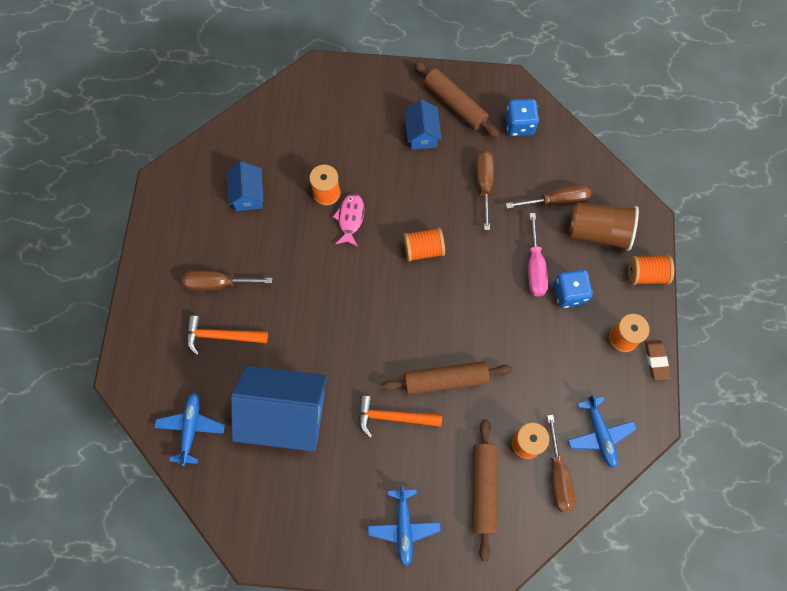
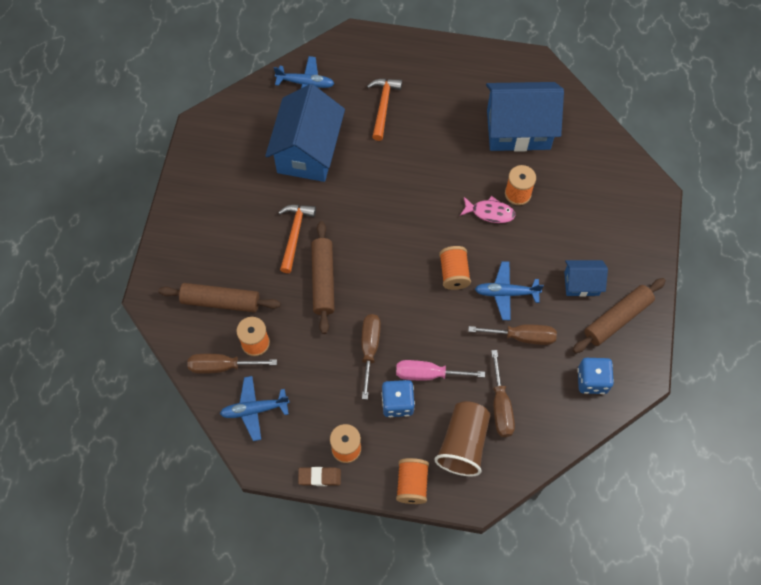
camera: 95 degrees right, 5 degrees down
(218, 283) = (432, 104): brown screwdriver -> brown screwdriver (370, 349)
(248, 195) = (518, 129): blue house -> blue house, size x1.97
(403, 527) = (199, 235): blue plane -> blue plane (506, 293)

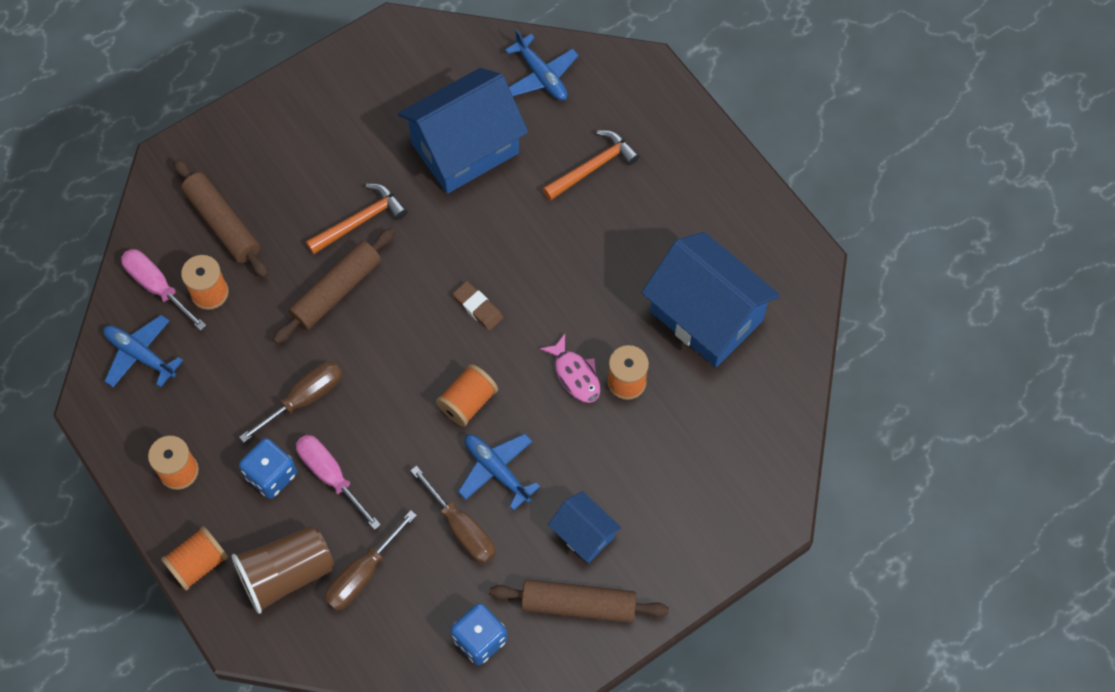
camera: 45 degrees right, 0 degrees up
(222, 366) = (157, 286): brown screwdriver -> pink screwdriver
(319, 477) = (127, 474): brown eraser -> brown eraser (478, 307)

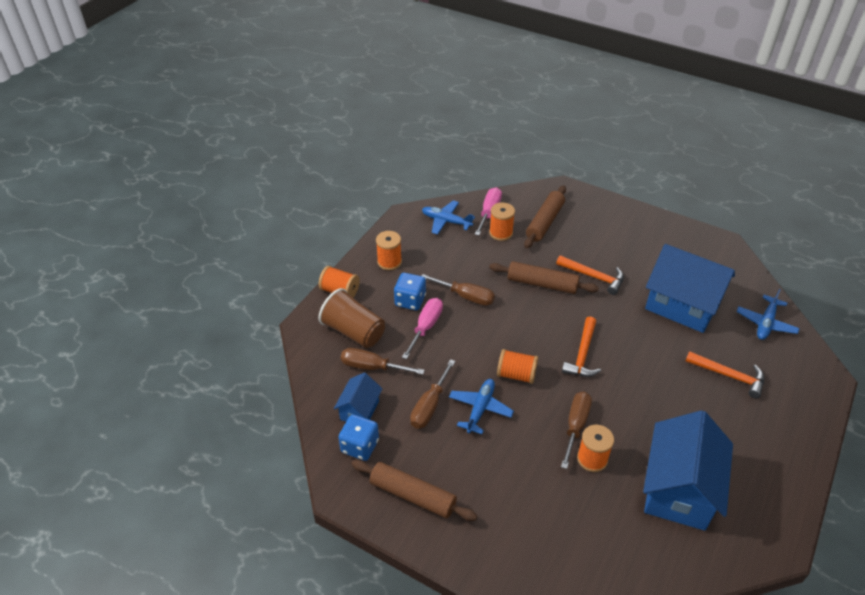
camera: 65 degrees right, 20 degrees down
(140, 355) = (446, 221): blue plane -> blue plane turned 75 degrees counterclockwise
(478, 307) = (582, 354): brown eraser -> orange hammer
(575, 375) = (575, 426): pink fish -> brown screwdriver
(578, 605) = (412, 495): brown rolling pin -> brown rolling pin turned 45 degrees counterclockwise
(584, 534) = (465, 478): blue house -> blue house (359, 410)

